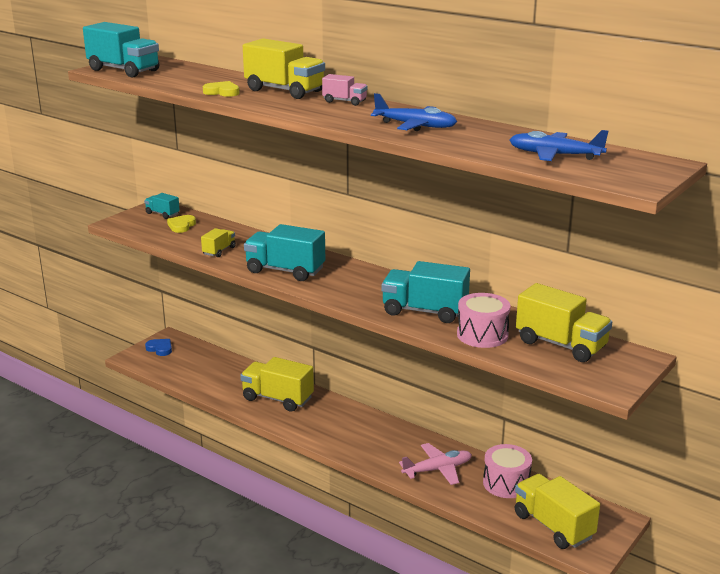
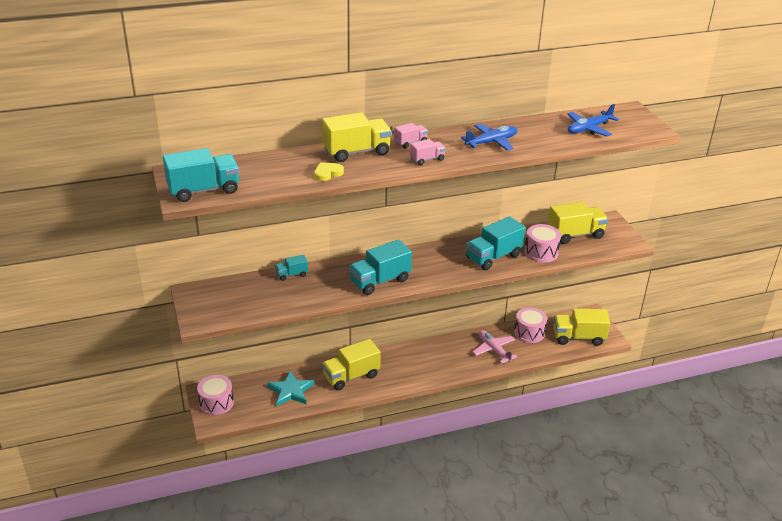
camera: 55 degrees left, 10 degrees up
(160, 349) = (216, 403): blue heart -> pink drum
(162, 214) = (210, 294): turquoise truck -> turquoise truck (292, 274)
(181, 226) = (246, 293): yellow heart -> none
(217, 376) = (291, 391): none -> turquoise star
(219, 251) = (314, 294): yellow truck -> none
(320, 113) = (427, 159): none -> pink truck
(437, 469) = (494, 350): pink plane -> pink plane turned 45 degrees counterclockwise

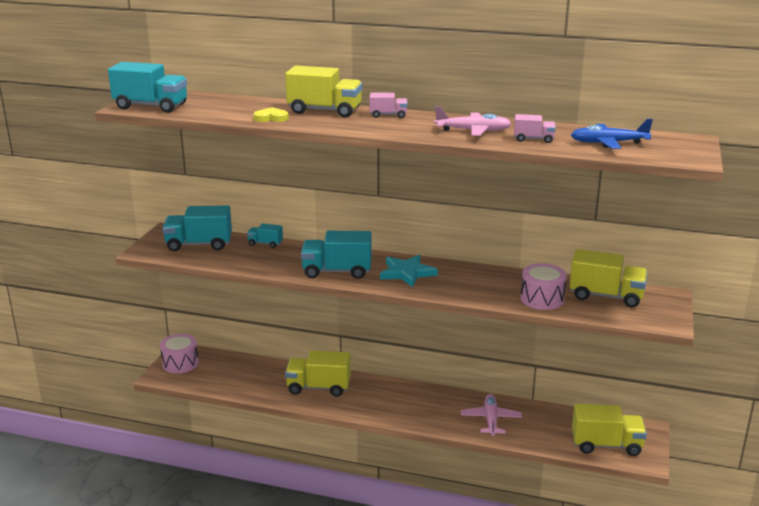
camera: 35 degrees right, 10 degrees down
(291, 391) = (251, 378): turquoise star -> turquoise star (407, 273)
(427, 159) = (382, 128): pink truck -> pink truck (533, 139)
(491, 142) = (473, 131): blue plane -> pink plane
(493, 257) = (481, 287): turquoise truck -> turquoise truck (199, 244)
(529, 333) = (550, 419): pink drum -> none
(578, 337) = (606, 445): yellow truck -> yellow truck turned 150 degrees clockwise

